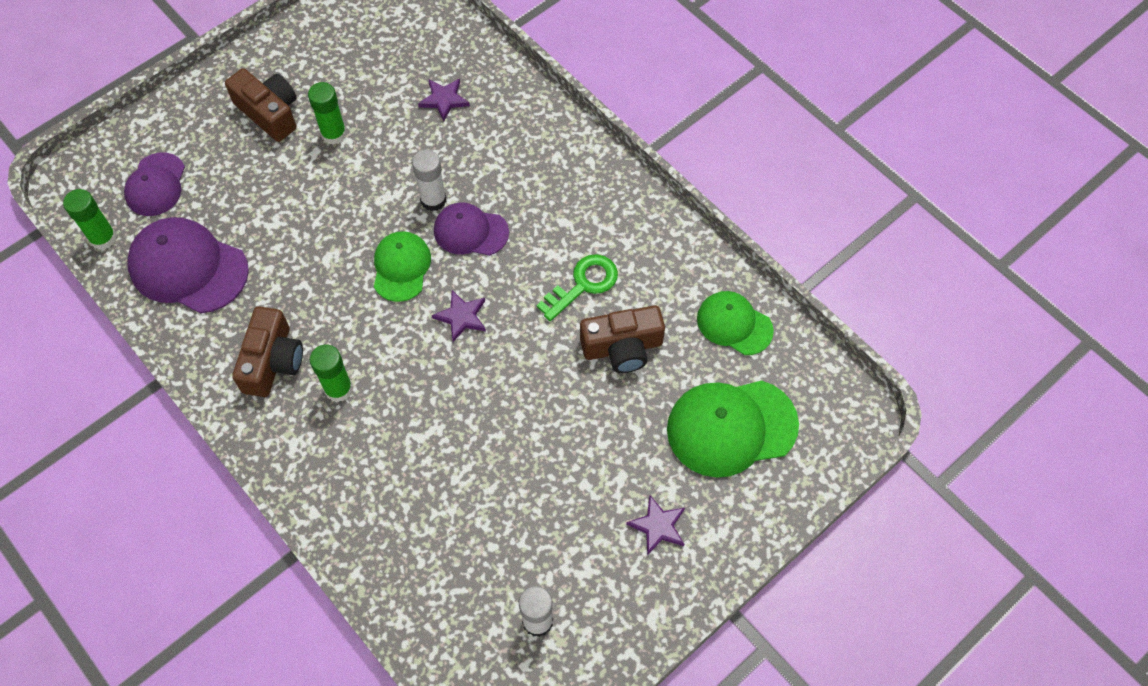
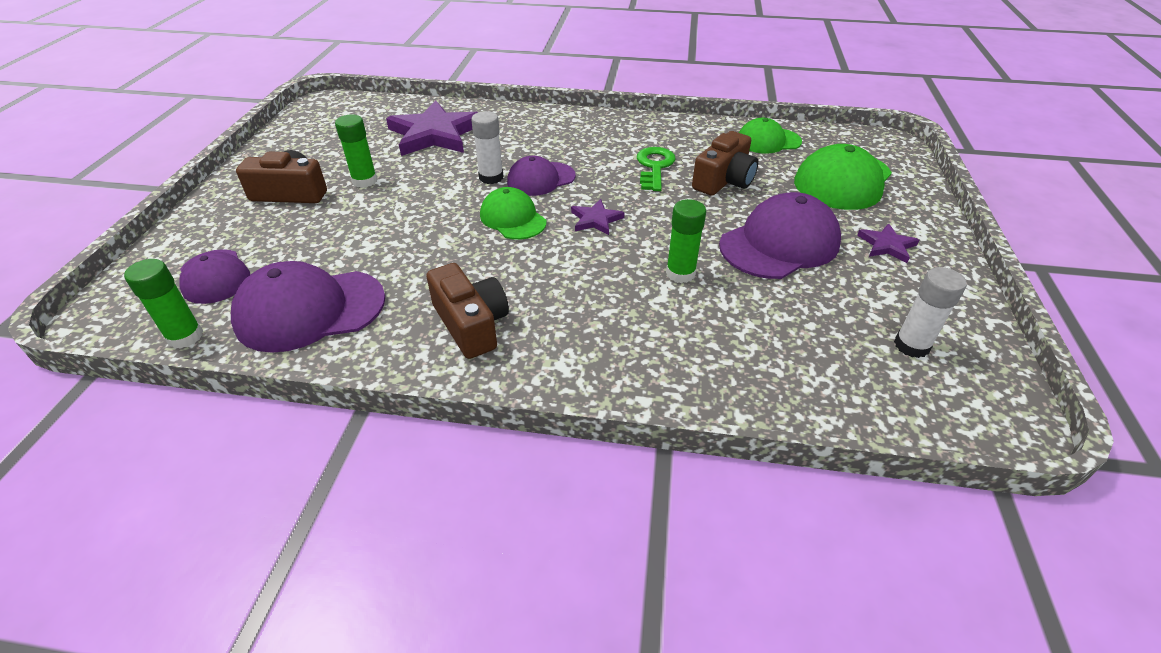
camera: 40 degrees left, 20 degrees down
(338, 389) = (555, 308): green glue stick -> green glue stick (680, 273)
(444, 100) = (435, 134): purple star -> purple star, size x2.13
(573, 455) = (779, 243): none -> purple cap

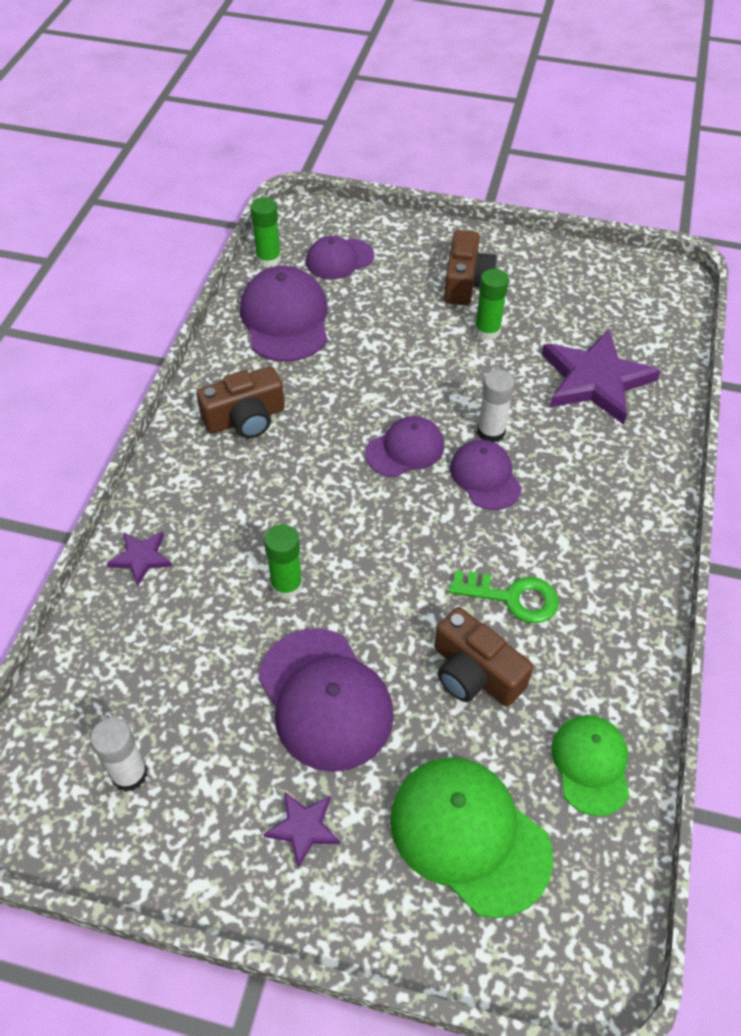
camera: 95 degrees right, 10 degrees up
(513, 218) = (405, 449): green cap -> purple cap
(596, 220) = (395, 521): purple star -> purple star (141, 558)

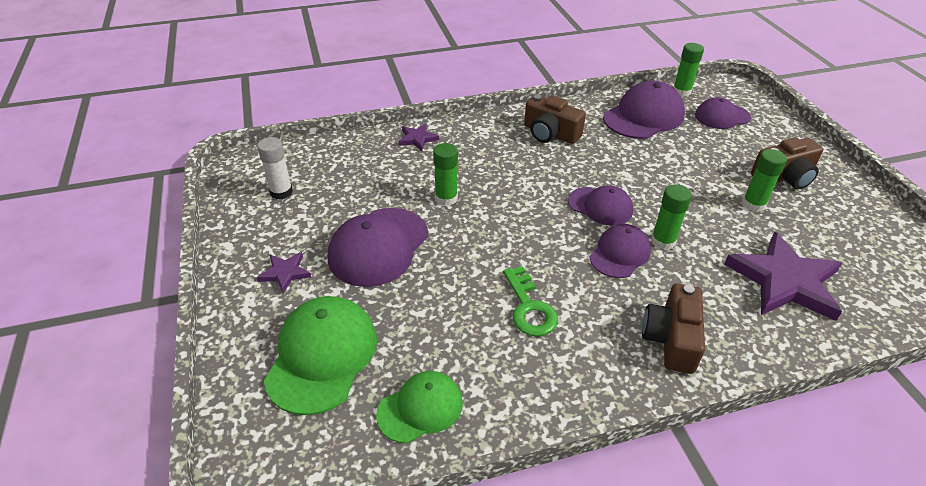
camera: 60 degrees right, 10 degrees down
(339, 259) = (722, 116): purple cap -> purple cap turned 45 degrees counterclockwise
(474, 673) = (450, 311): brown camera -> brown camera (671, 339)
(491, 432) = (663, 241): white glue stick -> green glue stick

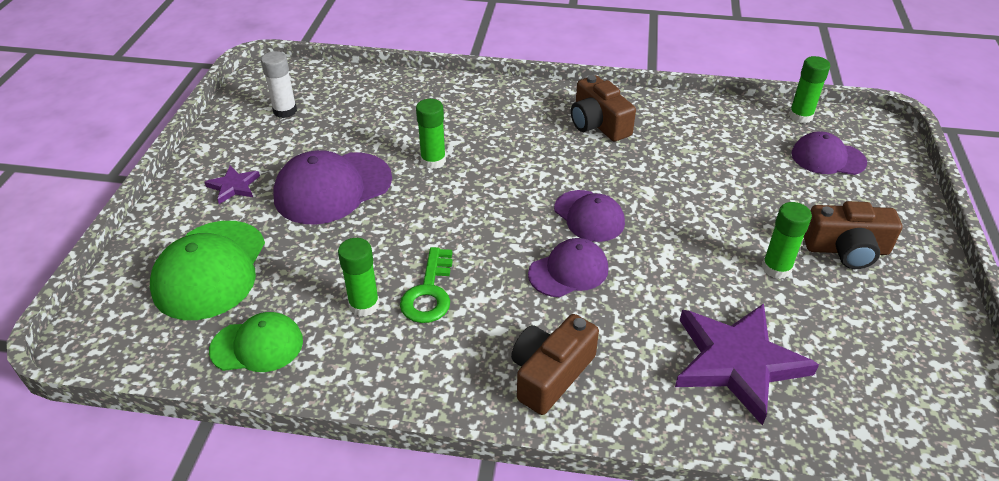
camera: 25 degrees right, 0 degrees up
(322, 356) = (210, 270): green cap -> green cap turned 150 degrees clockwise
(417, 139) = (452, 93): purple star -> none
(643, 116) = (725, 133): purple cap -> none
(663, 241) = (628, 274): green glue stick -> green glue stick (364, 305)

